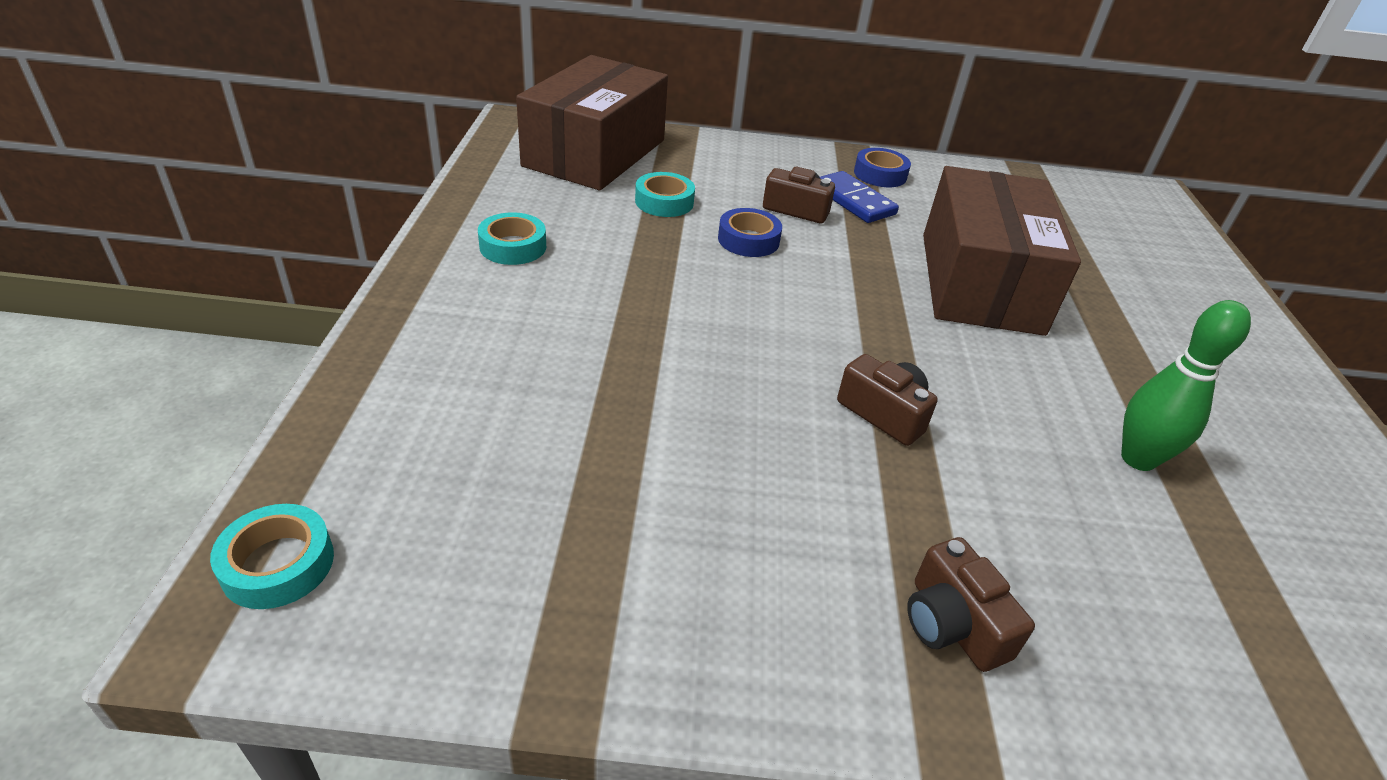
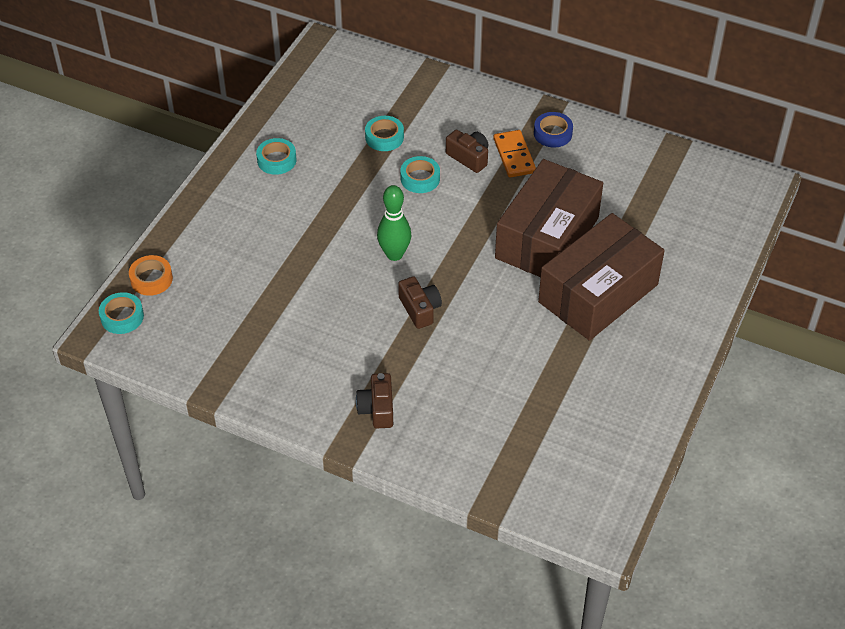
camera: 25 degrees right, 10 degrees up
(333, 467) = (151, 279): none -> orange tape
(595, 153) = (361, 84): brown box -> brown box (598, 293)
(748, 240) = (420, 178): blue tape -> turquoise tape
(853, 201) = (514, 156): blue domino -> orange domino
(1138, 459) = (536, 363): green bowling pin -> green bowling pin (394, 254)

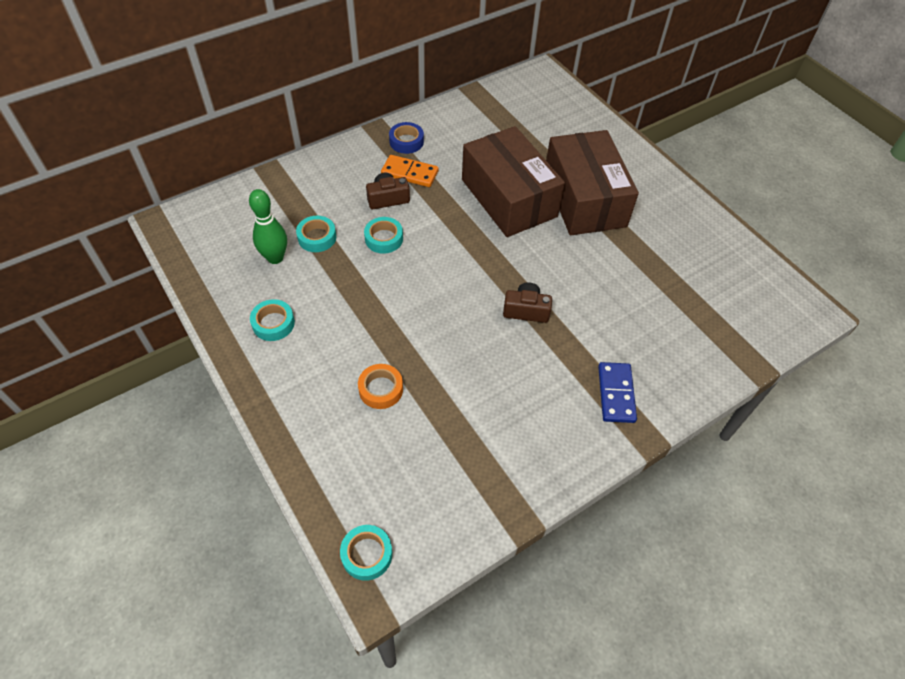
camera: 60 degrees left, 5 degrees up
(151, 279) = (337, 501): orange tape -> orange tape (381, 389)
(377, 409) = (616, 394): brown camera -> blue domino
(394, 254) = (454, 297): green bowling pin -> green bowling pin (275, 258)

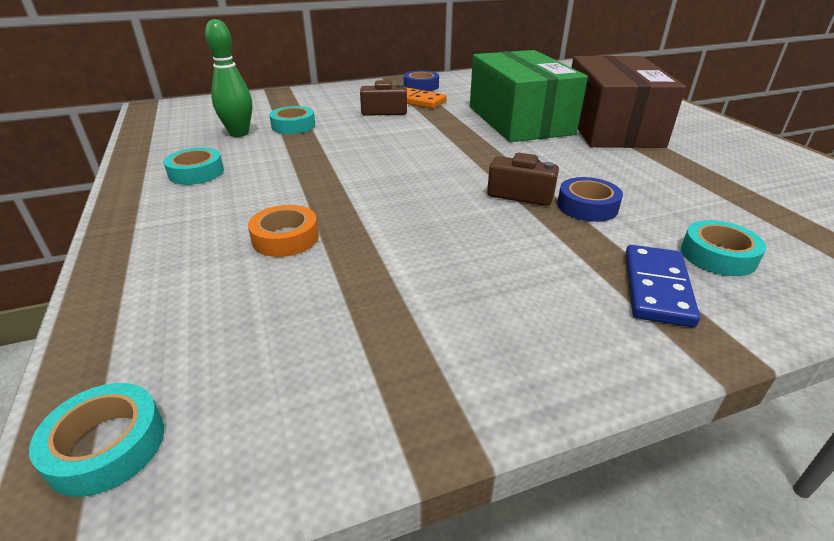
camera: 15 degrees right, 20 degrees down
(384, 239) = (365, 132): turquoise tape -> turquoise tape (718, 255)
(509, 198) = (519, 120): brown box -> green box
(572, 318) = (587, 206): none -> blue tape

